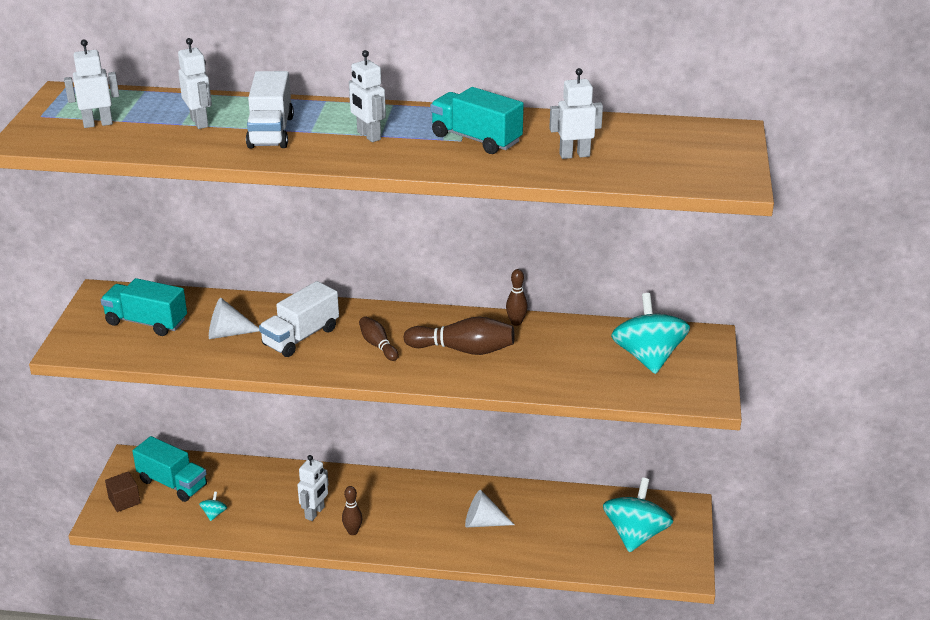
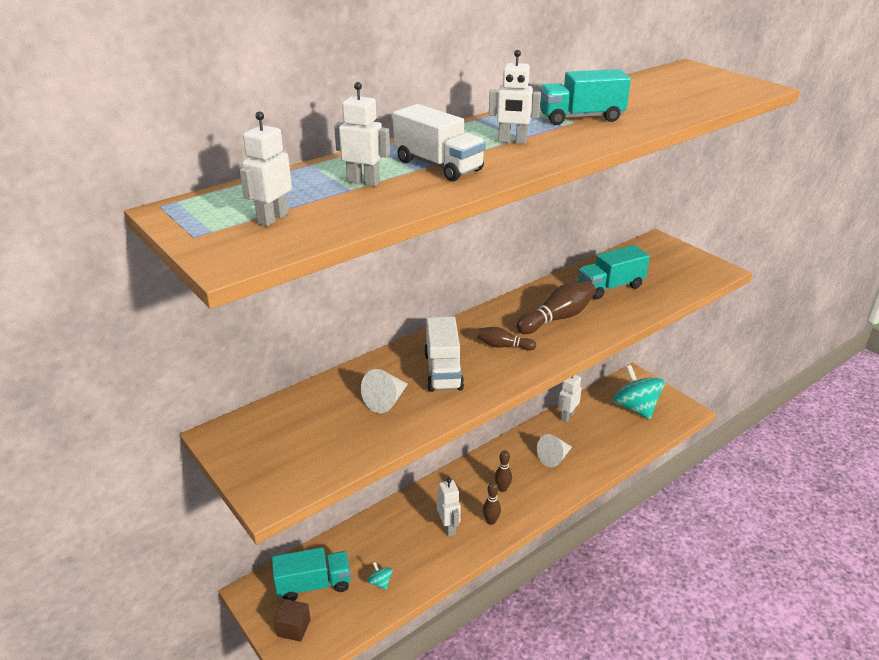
camera: 45 degrees left, 0 degrees up
(146, 322) = (303, 433): turquoise truck -> turquoise truck (610, 287)
(516, 322) = (554, 286): brown bowling pin -> brown bowling pin (502, 488)
(574, 155) = (655, 105): white robot -> white robot (567, 416)
(648, 357) = (654, 266): turquoise spinning top -> none

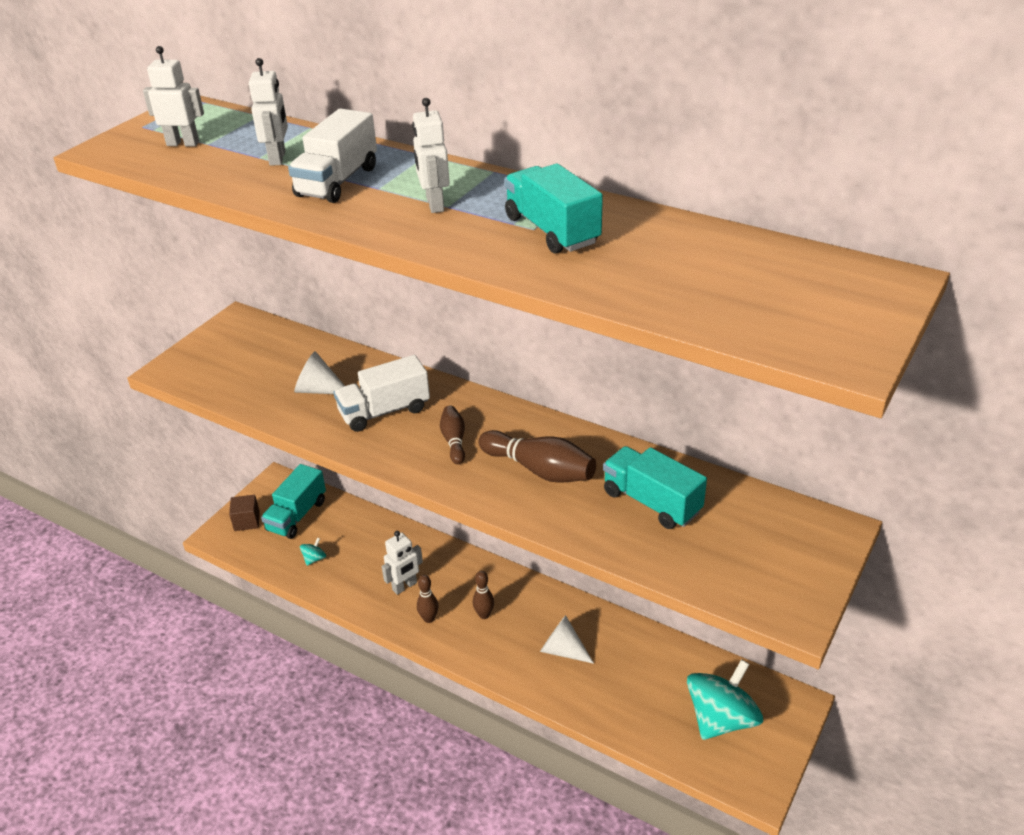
camera: 70 degrees right, 5 degrees up
(313, 585) = (297, 515): turquoise truck -> turquoise truck turned 60 degrees clockwise
(567, 416) = (652, 644): white robot -> none

